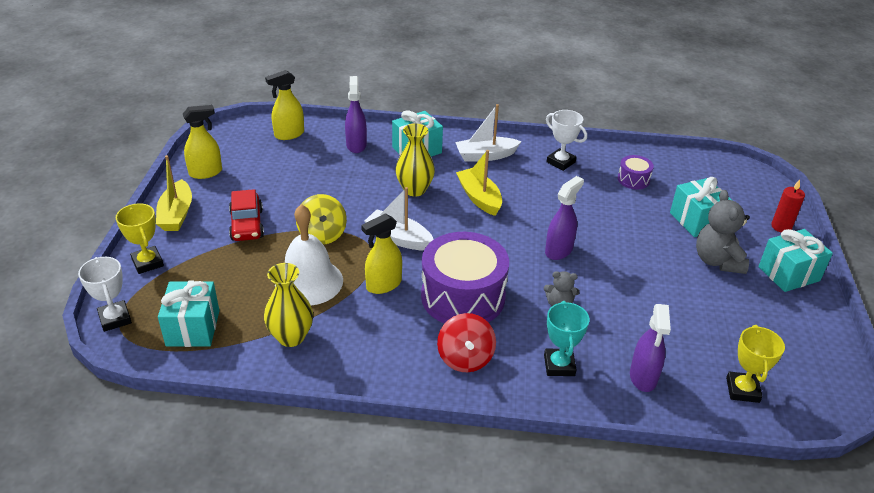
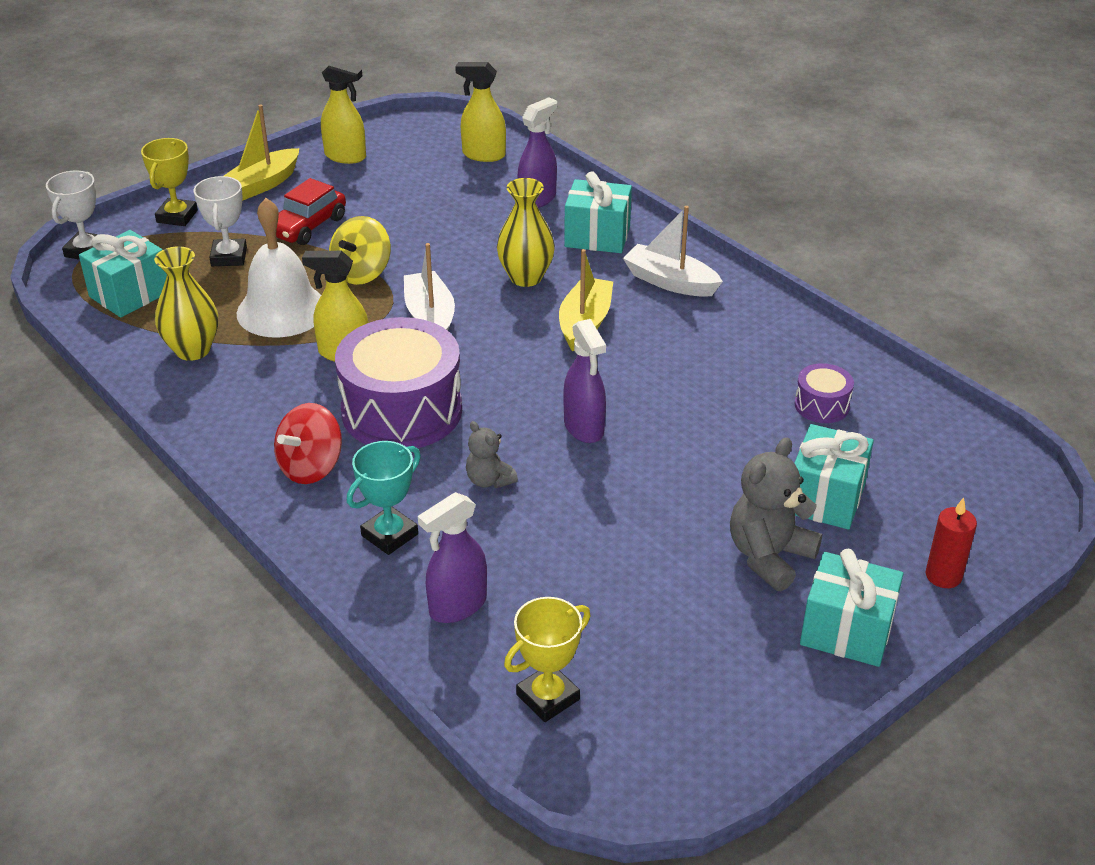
camera: 45 degrees right, 0 degrees up
(559, 250) = (584, 428): purple spray bottle -> purple spray bottle turned 75 degrees clockwise
(561, 162) = (756, 336): white trophy -> white trophy (229, 257)

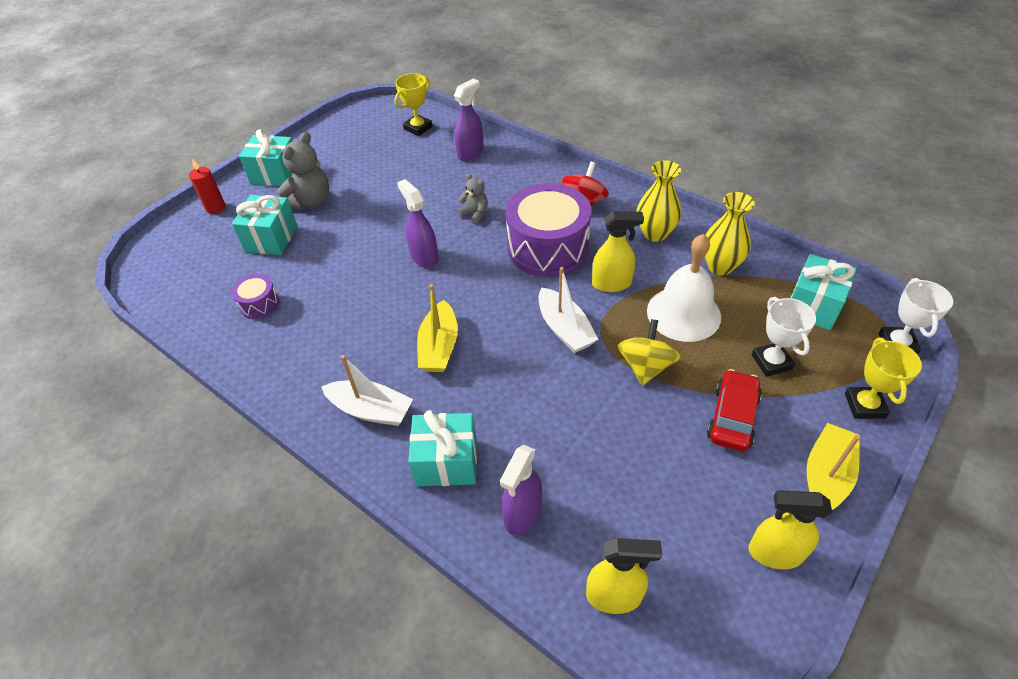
camera: 170 degrees right, 10 degrees up
(389, 535) = (519, 177): turquoise trophy -> none
(526, 277) = (501, 389): yellow vase -> yellow vase (655, 233)

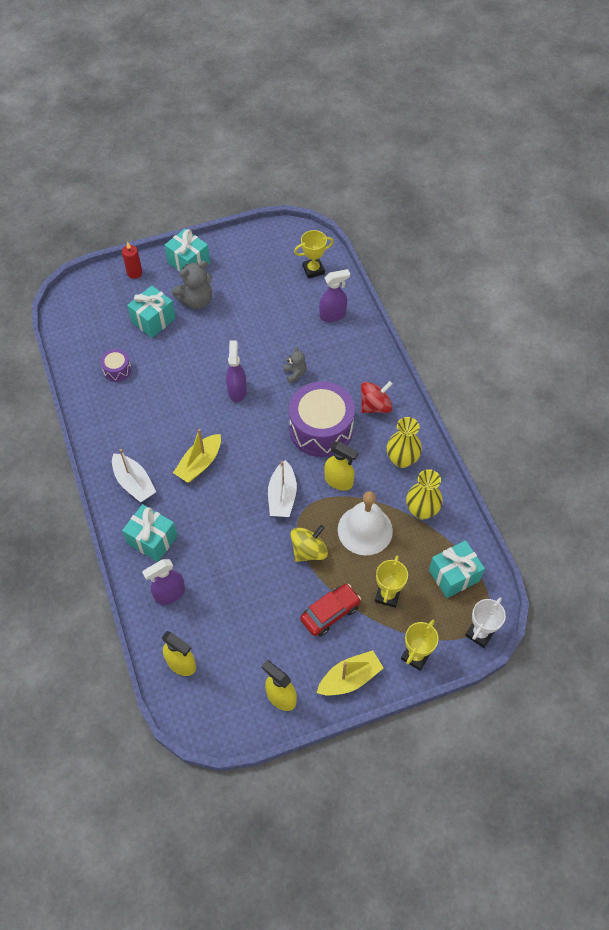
camera: 30 degrees right, 10 degrees up
(771, 362) = (387, 595): white trophy -> yellow trophy

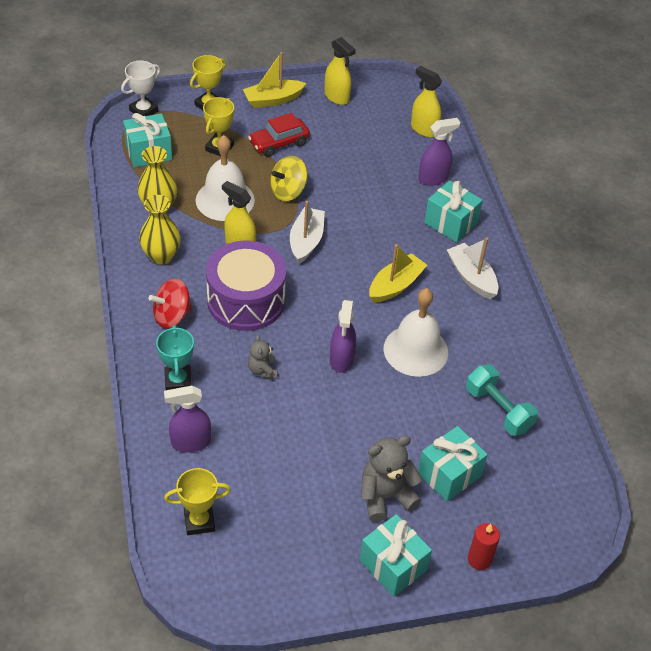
camera: 175 degrees left, 10 degrees down
(117, 370) = (498, 410): purple drum -> turquoise dumbbell
(180, 407) = (415, 350): none -> white bell
(354, 356) = (178, 381): none -> turquoise trophy

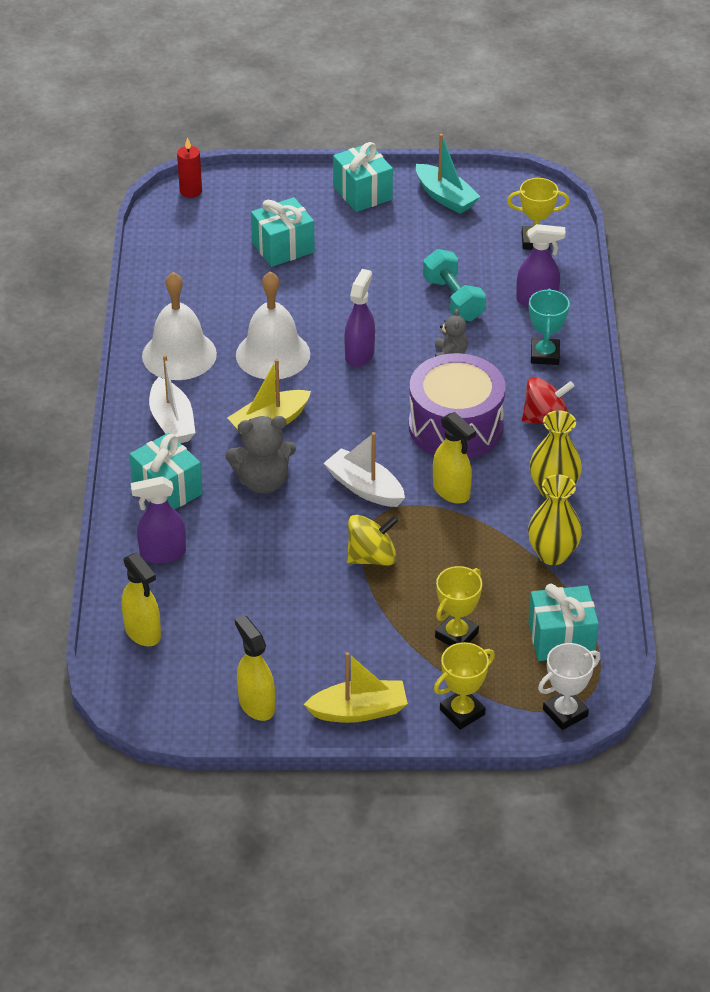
camera: 165 degrees left, 5 degrees down
(225, 200) = (461, 555): white bell -> white bell (179, 355)
(279, 143) = (367, 633): red car -> none
(303, 573) = (445, 197): none -> turquoise boat
(306, 241) = (364, 488): white boat -> white boat turned 105 degrees clockwise
(385, 496) = (352, 239): grey teddy bear -> grey teddy bear (263, 481)
(479, 559) = (282, 188): red candle -> red candle (190, 191)
(498, 410) = (208, 292): turquoise dumbbell -> turquoise dumbbell (453, 299)

